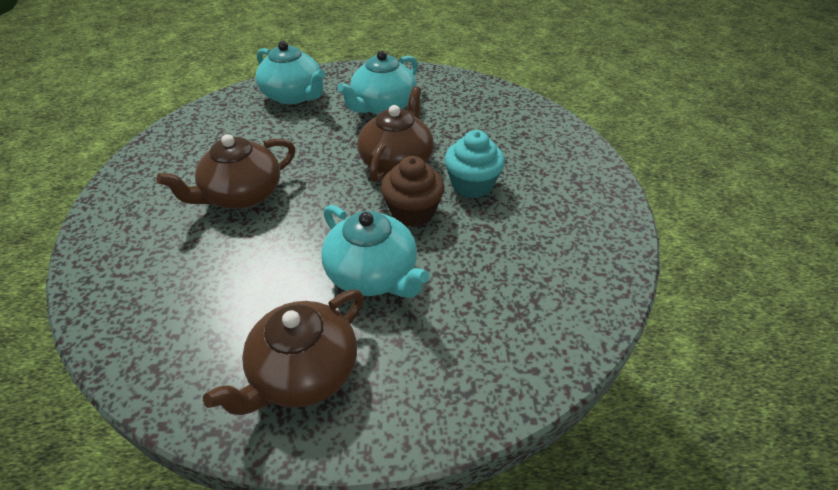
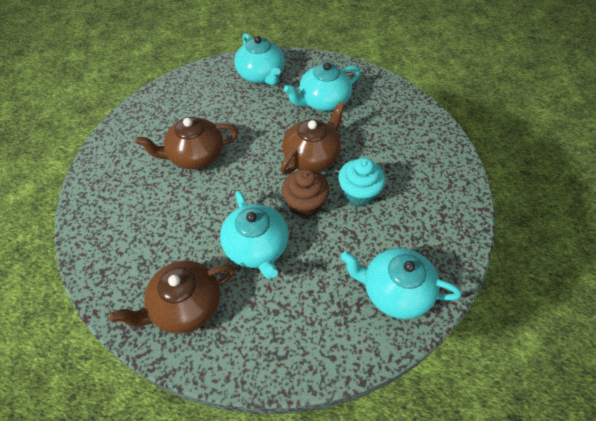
camera: 20 degrees right, 10 degrees up
(568, 272) = (394, 291): none -> turquoise teapot

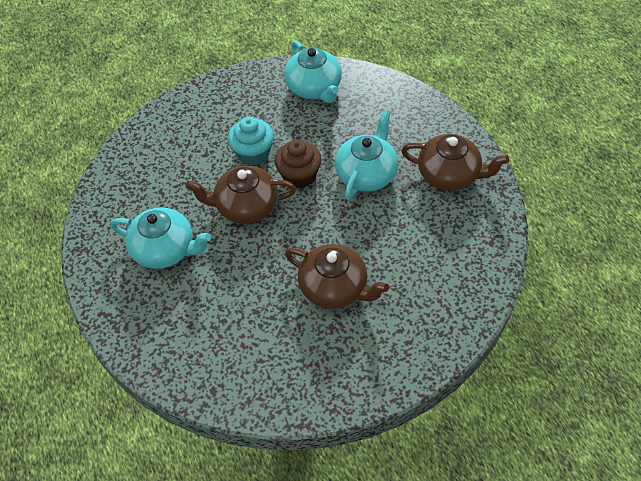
camera: 130 degrees left, 0 degrees up
(261, 75) = (173, 333): turquoise teapot -> none

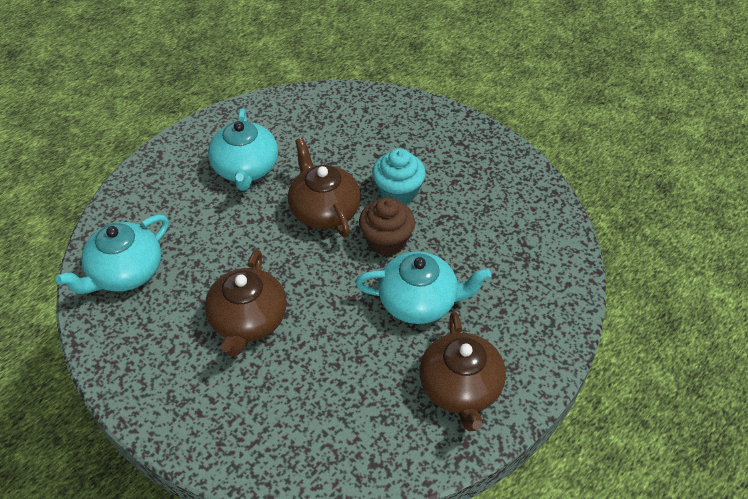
camera: 65 degrees right, 5 degrees down
(314, 88) = (522, 212): turquoise teapot -> turquoise teapot (125, 272)

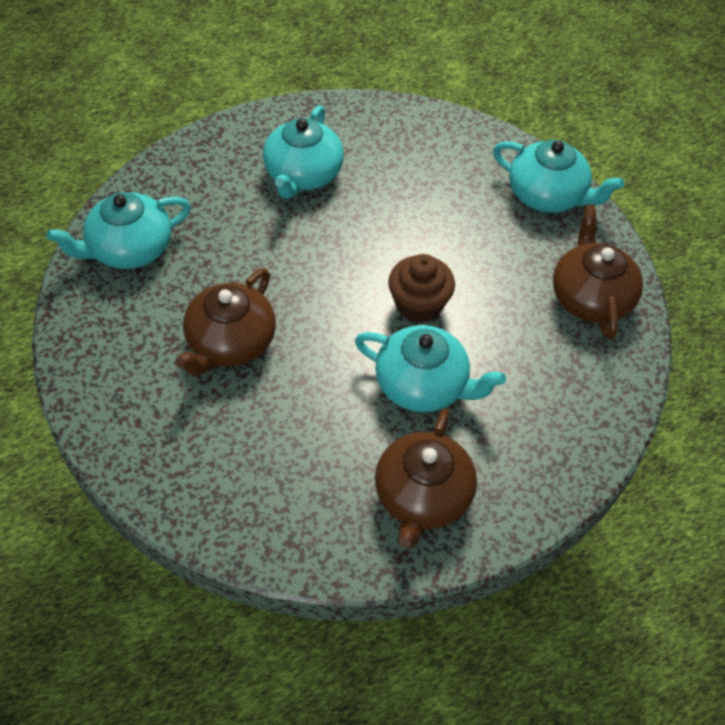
camera: 20 degrees right, 5 degrees up
(324, 210) = (366, 248): brown teapot -> brown teapot (591, 297)
(398, 192) = (458, 253): turquoise cupcake -> none
(444, 128) = (548, 195): none -> turquoise teapot

